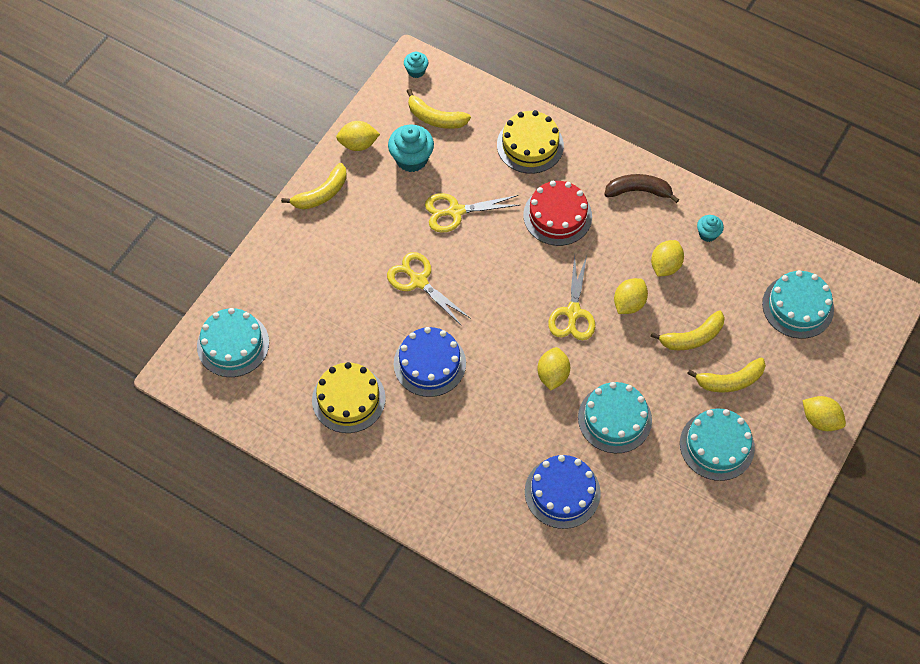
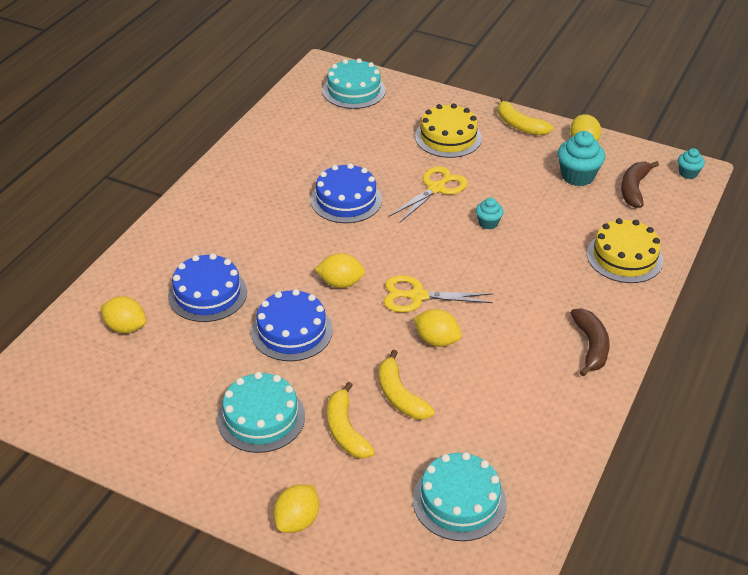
camera: 85 degrees right, 20 degrees down
(348, 399) = (305, 154): yellow cake -> yellow cake (448, 137)
(435, 118) = (634, 189): yellow banana -> brown banana
(455, 211) = (523, 208): yellow scissors -> none
(557, 215) = (538, 281): red cake -> none
(614, 418) = (292, 331): turquoise cake -> blue cake
(665, 266) = (493, 371): yellow lemon -> yellow lemon (126, 327)
(708, 234) = (547, 410): turquoise cupcake -> turquoise cupcake (488, 223)

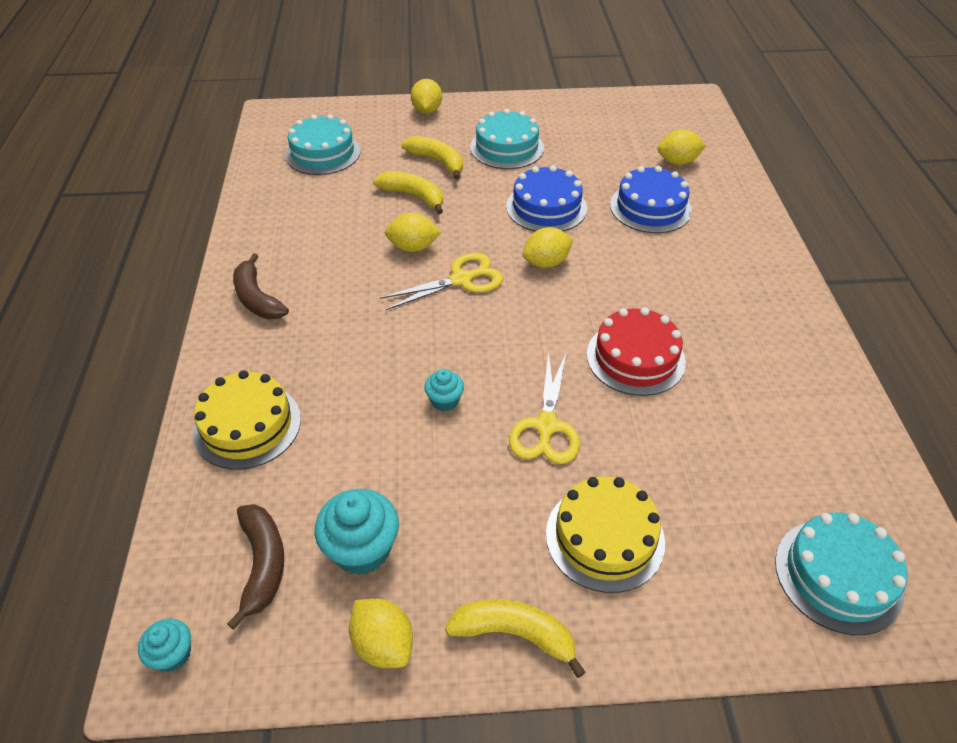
camera: 150 degrees right, 5 degrees up
(346, 200) = (635, 358): blue cake -> red cake

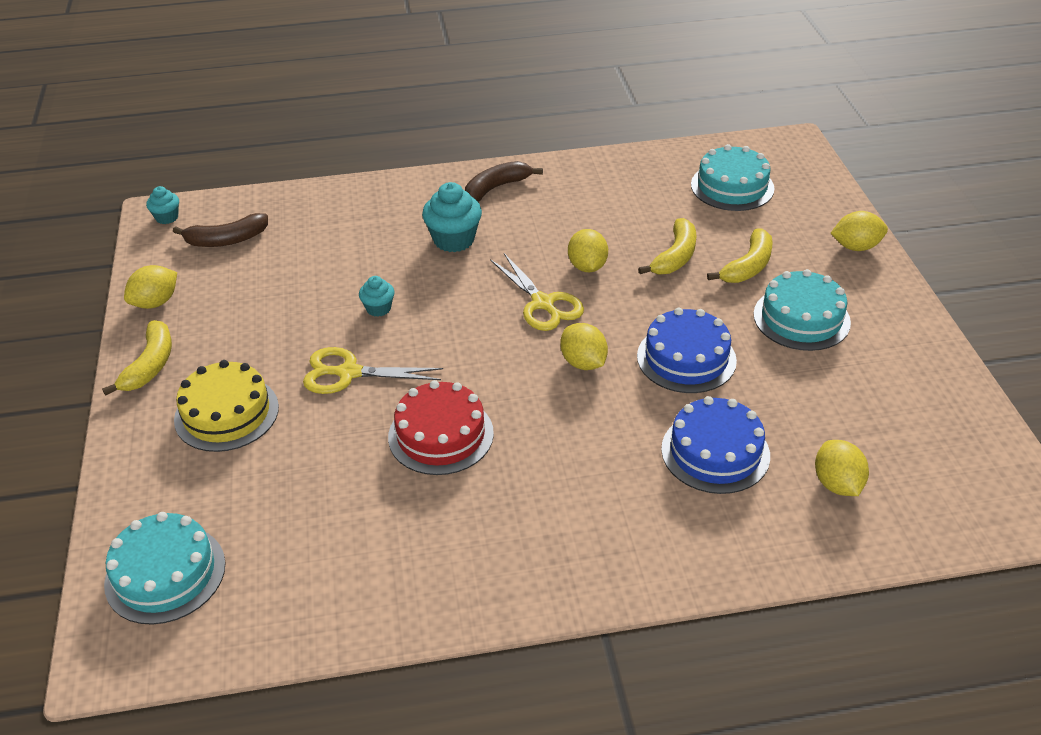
camera: 85 degrees right, 5 degrees down
(247, 425) = (352, 210): yellow cake -> none
(362, 549) = (232, 282): turquoise cupcake -> turquoise cupcake (454, 240)

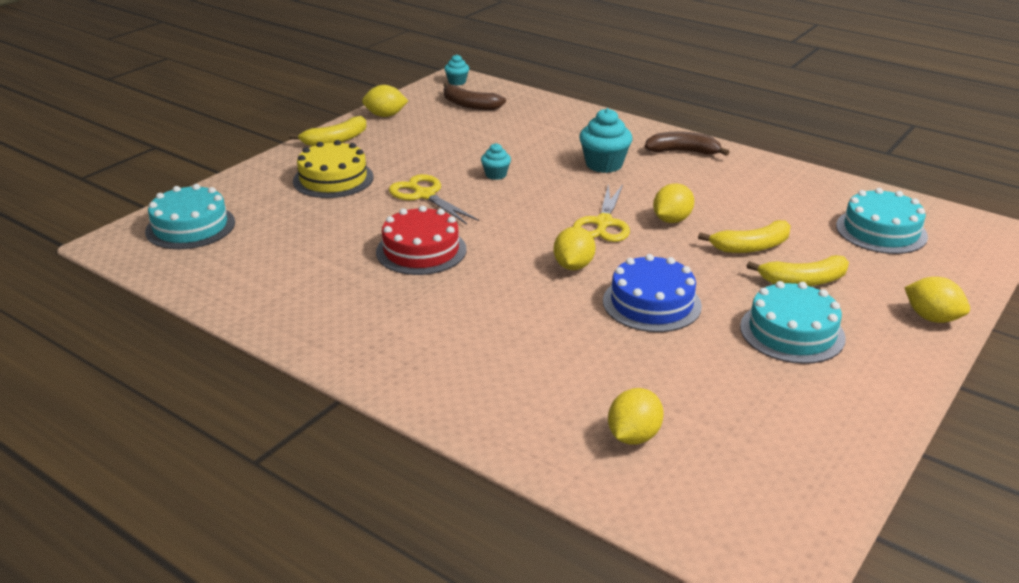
camera: 45 degrees right, 10 degrees down
(715, 452) = (575, 362): blue cake -> none

